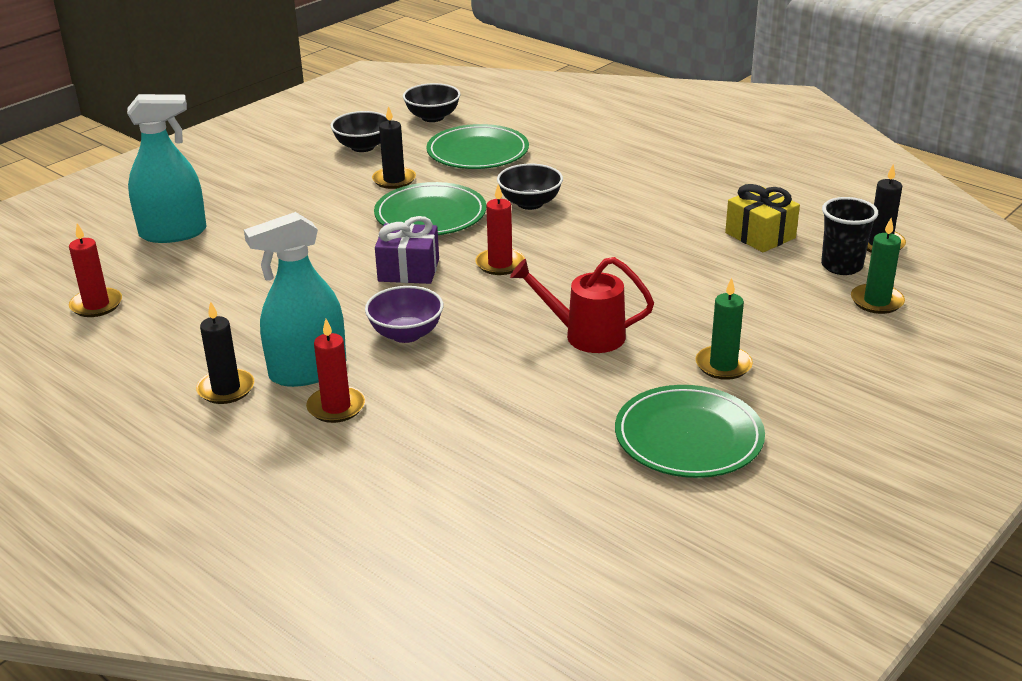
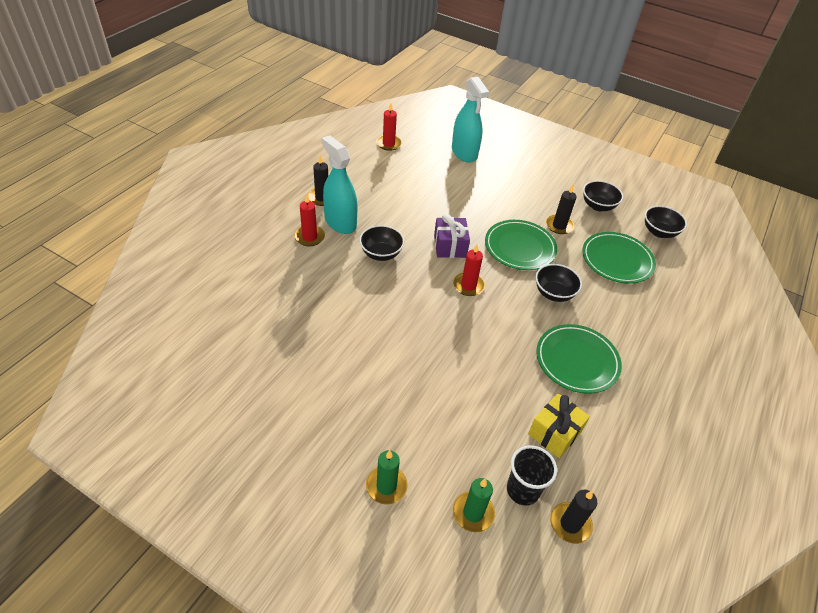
camera: 75 degrees right, 15 degrees up
(406, 334) = (381, 254): purple bowl -> black bowl
(586, 335) = (393, 333): red watering can -> none
(688, 437) = (289, 389): green plate -> green plate (577, 361)
(723, 365) = (369, 407): green candle -> green candle (386, 486)

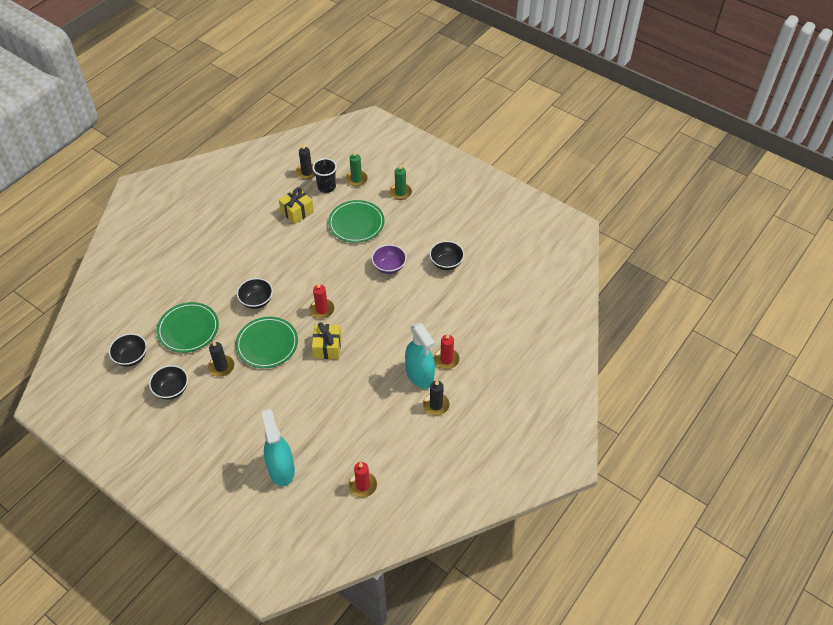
camera: 170 degrees left, 5 degrees up
(381, 254) = (387, 341): black bowl -> black bowl (446, 263)
(390, 345) = (389, 267): none -> purple bowl
(450, 246) = (327, 347): purple gift -> yellow gift
(577, 361) = (263, 251): green plate -> green plate (356, 223)

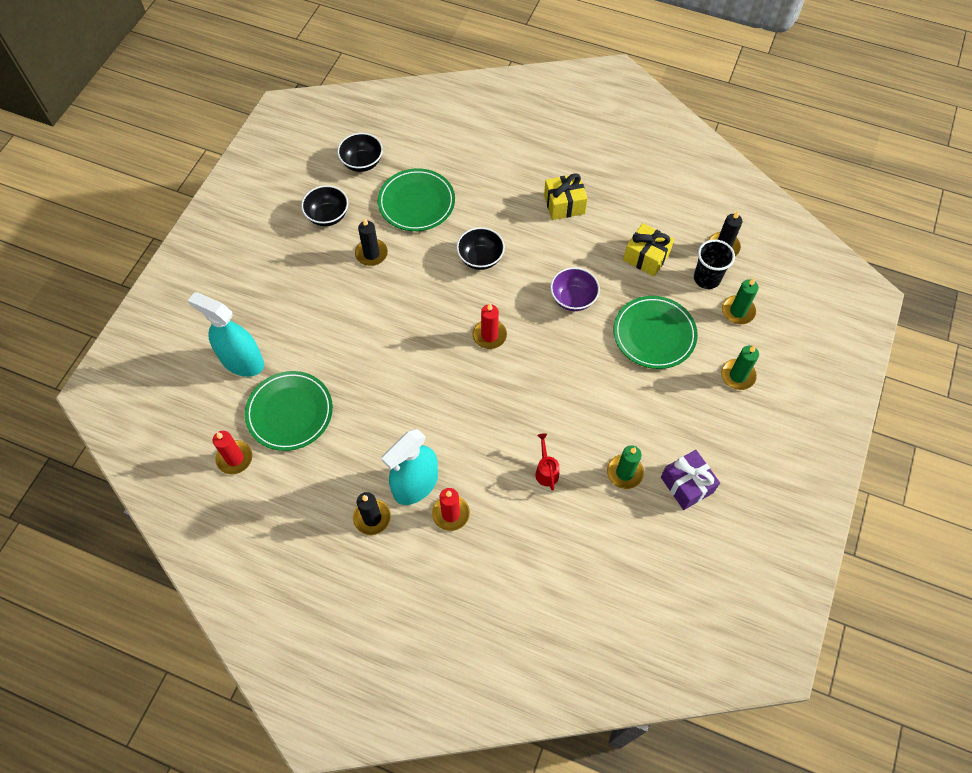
camera: 75 degrees right, 10 degrees up
(267, 344) = (417, 291): green plate -> green plate (290, 412)
(281, 469) = (242, 361): turquoise spray bottle -> turquoise spray bottle turned 120 degrees counterclockwise
(327, 347) = (431, 359): yellow gift -> yellow gift (564, 204)
(389, 267) = (590, 397): purple bowl -> purple bowl (573, 299)
(432, 302) = (546, 471): none -> red watering can
(446, 263) = (624, 472): black bowl -> green candle
(463, 236) = (686, 485): none -> purple gift

